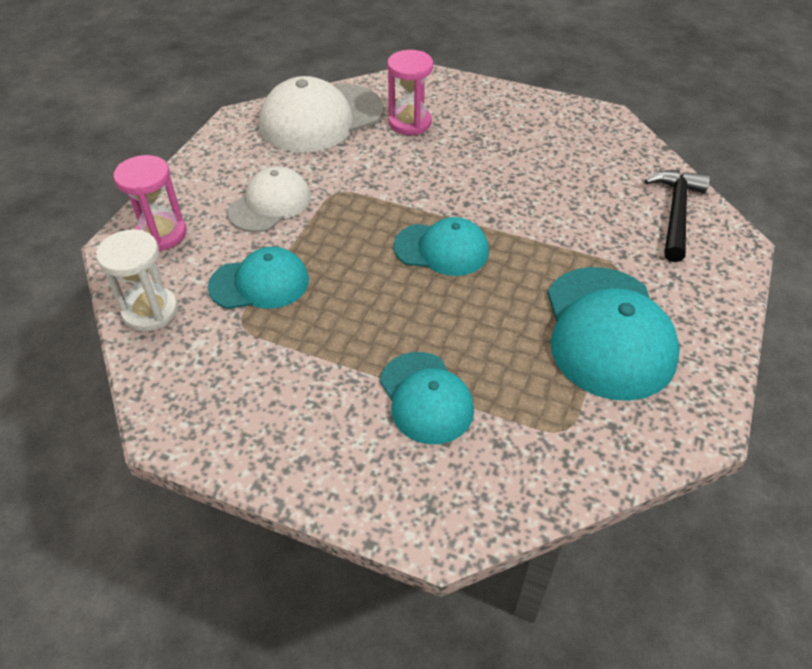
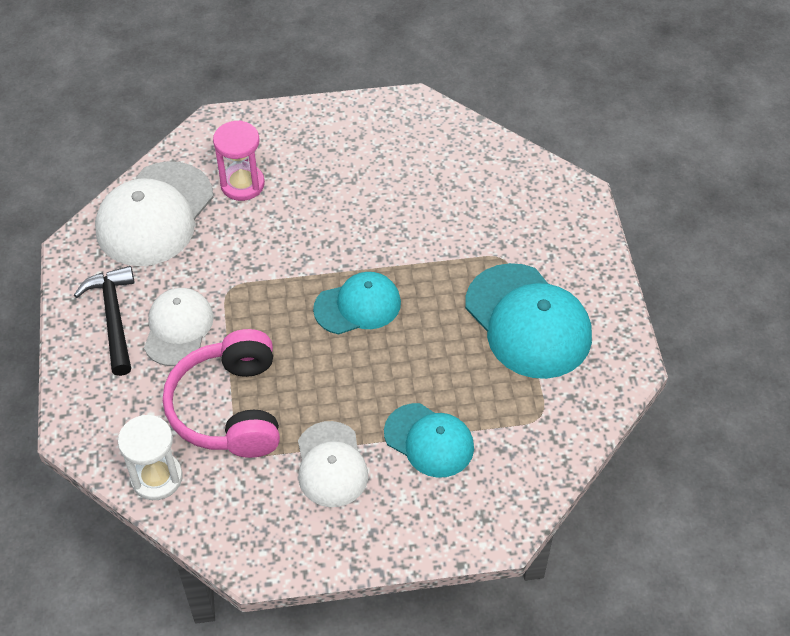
camera: 30 degrees left, 5 degrees up
(161, 234) = (103, 403): pink hourglass -> none
(260, 283) = (229, 408): turquoise cap -> pink headphones
(312, 374) = (331, 465): none -> white cap
(675, 213) = (522, 185): black hammer -> black hammer (113, 317)

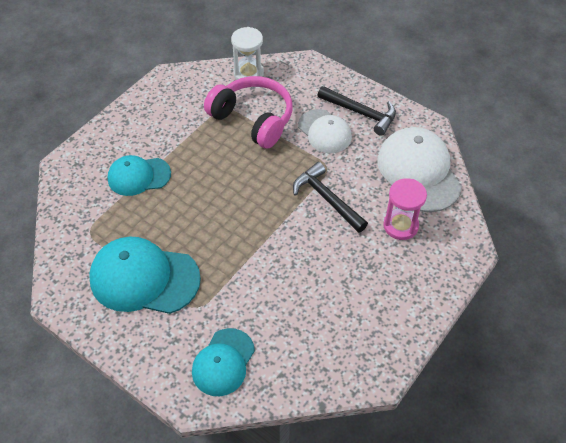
camera: 135 degrees right, 0 degrees up
(272, 259) = (327, 199): none -> black hammer
(331, 465) = (176, 132): white cap -> none
(358, 306) = (250, 211): turquoise cap -> turquoise cap (223, 362)

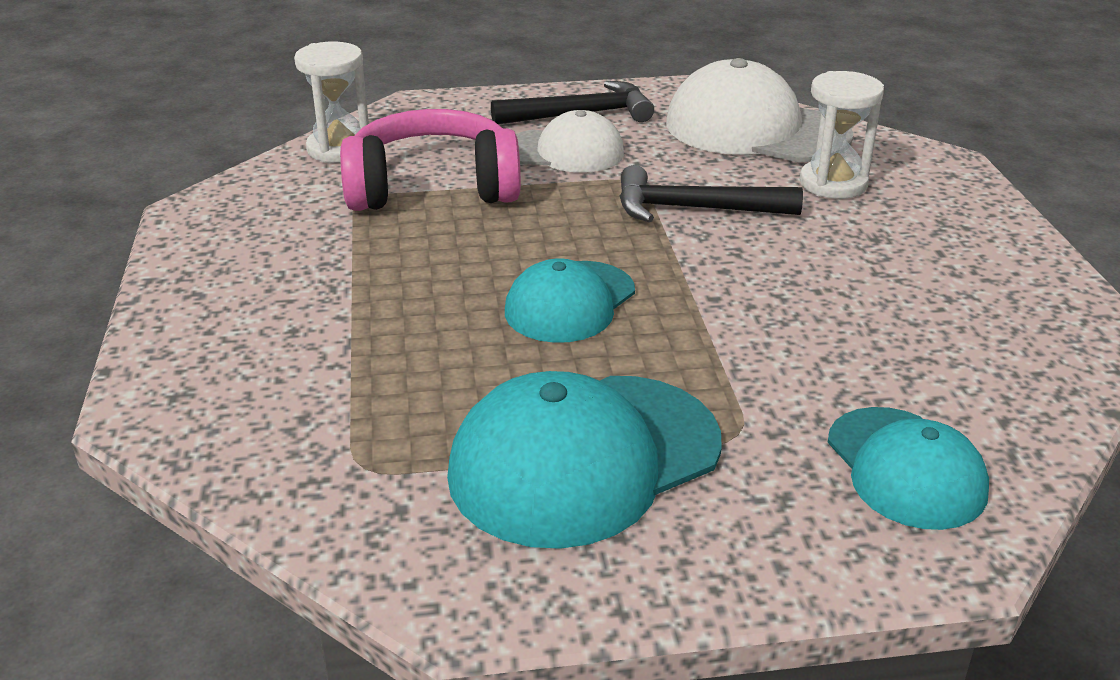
camera: 45 degrees left, 20 degrees down
(139, 176) = (341, 343): turquoise cap -> turquoise cap (570, 302)
(400, 226) = (833, 183): pink hourglass -> white hourglass

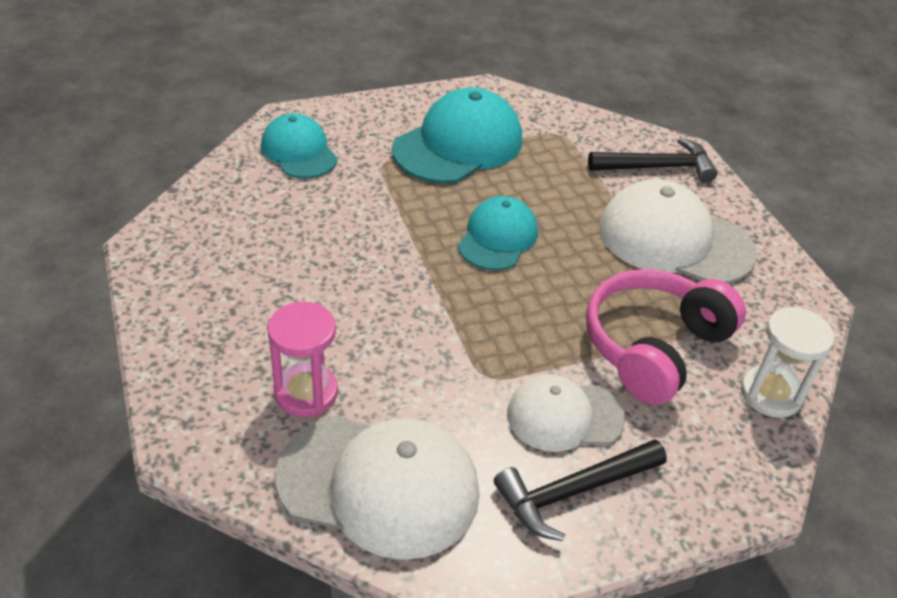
camera: 165 degrees right, 10 degrees up
(307, 281) = (674, 240): none -> white cap
(432, 187) = (653, 346): pink headphones -> pink headphones turned 150 degrees clockwise
(694, 209) = (429, 342): black hammer -> black hammer (657, 167)
(833, 183) = (306, 392): white hourglass -> pink hourglass

